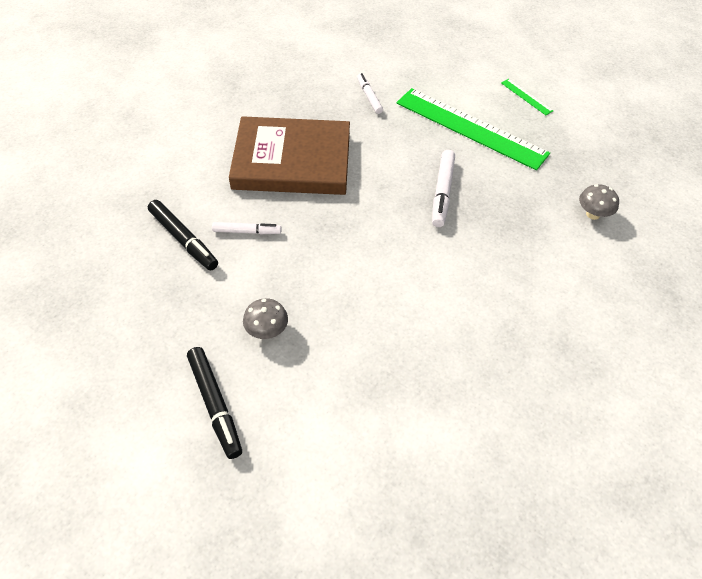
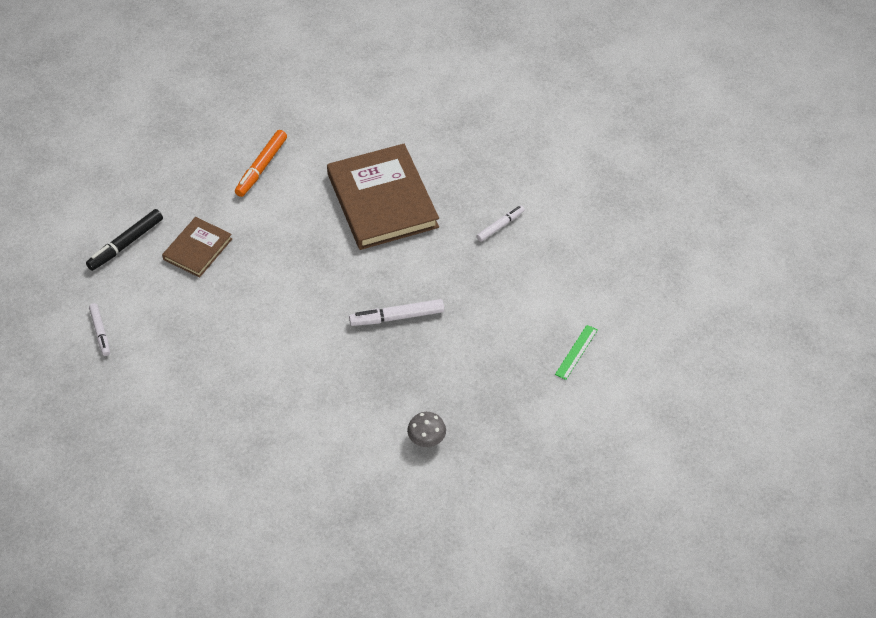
camera: 70 degrees right, 0 degrees up
(183, 239) = (261, 167): black marker -> orange marker
(247, 231) = (287, 201): white marker -> white marker (100, 332)
(267, 330) = (198, 249): grey mushroom -> brown book
(470, 128) = (498, 316): green ruler -> none

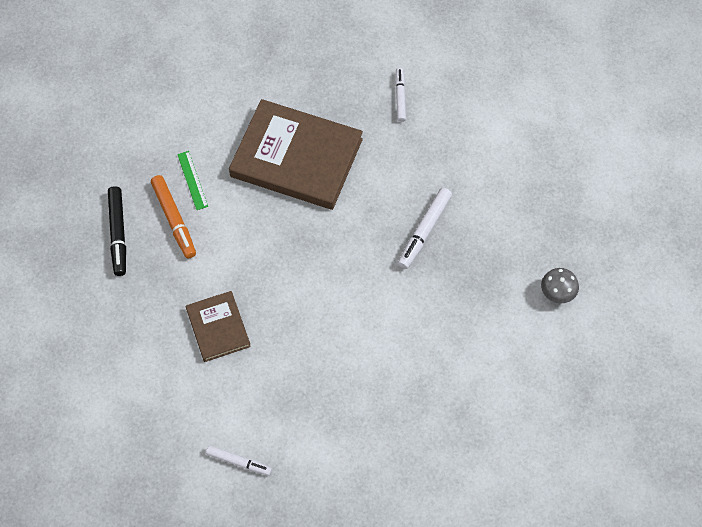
camera: 50 degrees left, 10 degrees up
(126, 244) = (159, 380): black marker -> black marker (118, 234)
(576, 352) = (564, 137): green ruler -> green ruler (192, 180)

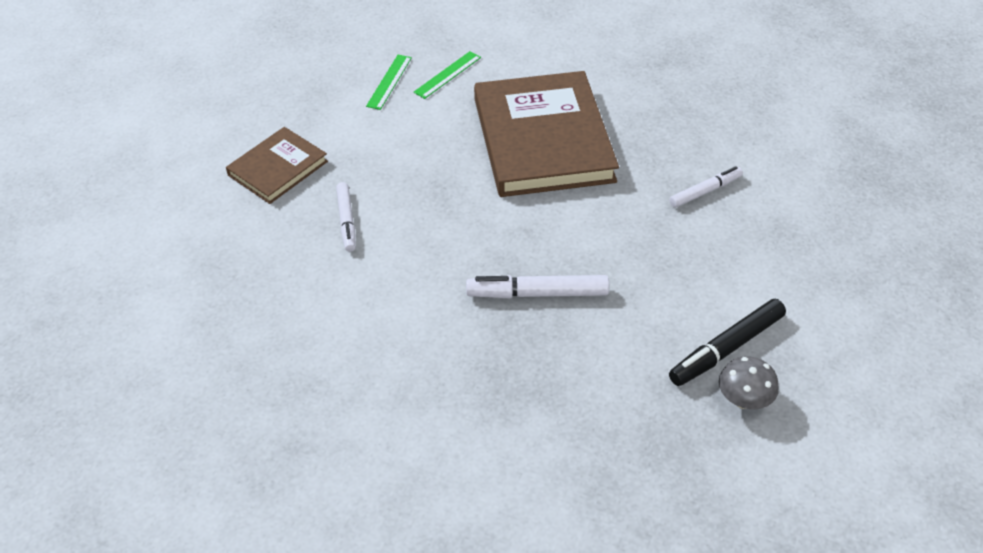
camera: 60 degrees right, 15 degrees down
(118, 234) = (342, 51): black marker -> black marker (726, 349)
(174, 219) = (389, 81): orange marker -> green ruler
(239, 462) = (112, 257): white marker -> white marker (347, 221)
(557, 293) = (553, 482): grey mushroom -> grey mushroom (743, 400)

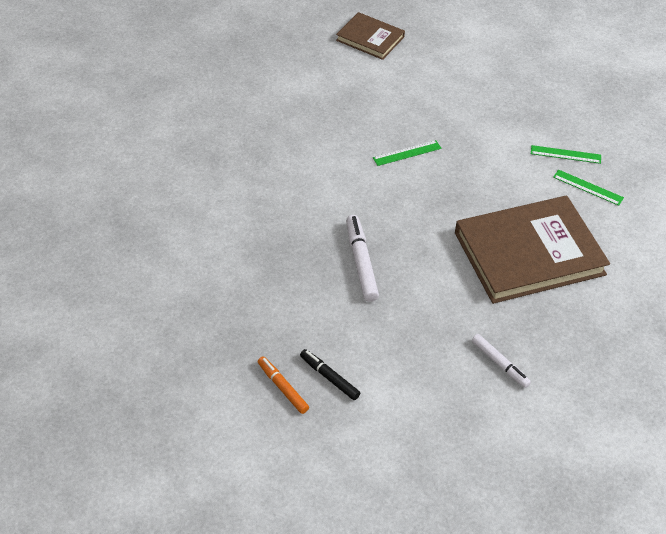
camera: 80 degrees right, 0 degrees up
(278, 168) = (449, 110): brown book -> brown book (370, 38)
(347, 221) = (407, 153): white marker -> green ruler
(726, 349) = (329, 378): black marker -> black marker, size x0.66
(743, 400) = (282, 388): grey mushroom -> orange marker

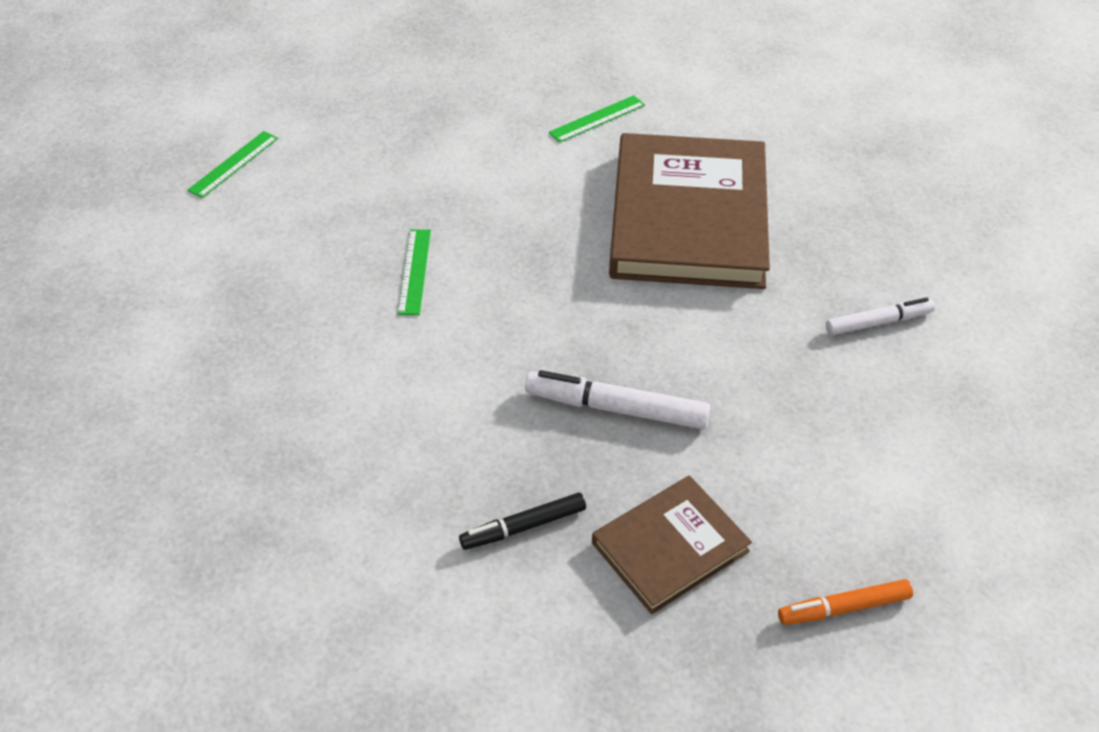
camera: 65 degrees left, 0 degrees up
(329, 378) = (841, 534): black marker -> black marker (523, 527)
(370, 38) = (125, 222): brown book -> brown book (670, 547)
(565, 154) = (524, 115): green ruler -> green ruler (233, 164)

